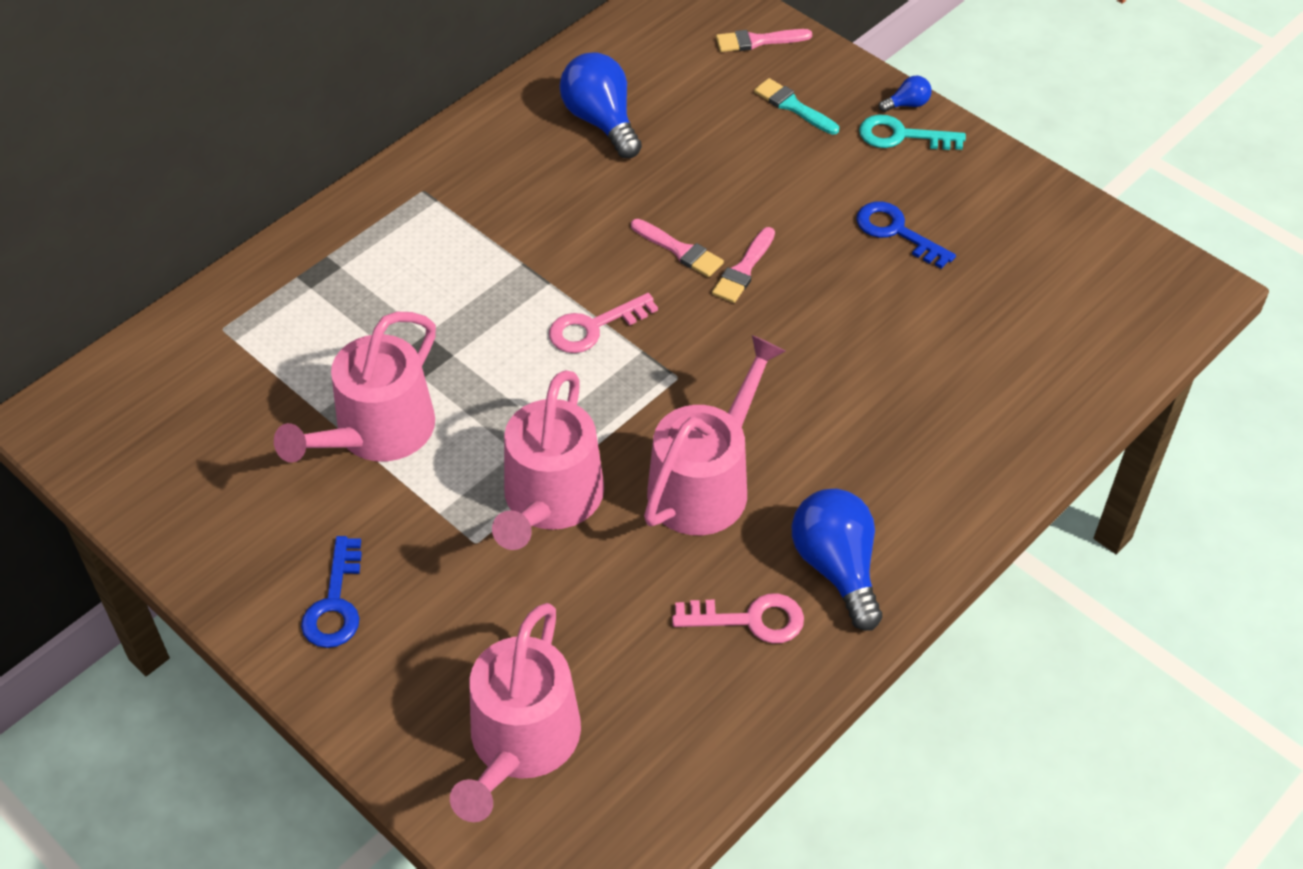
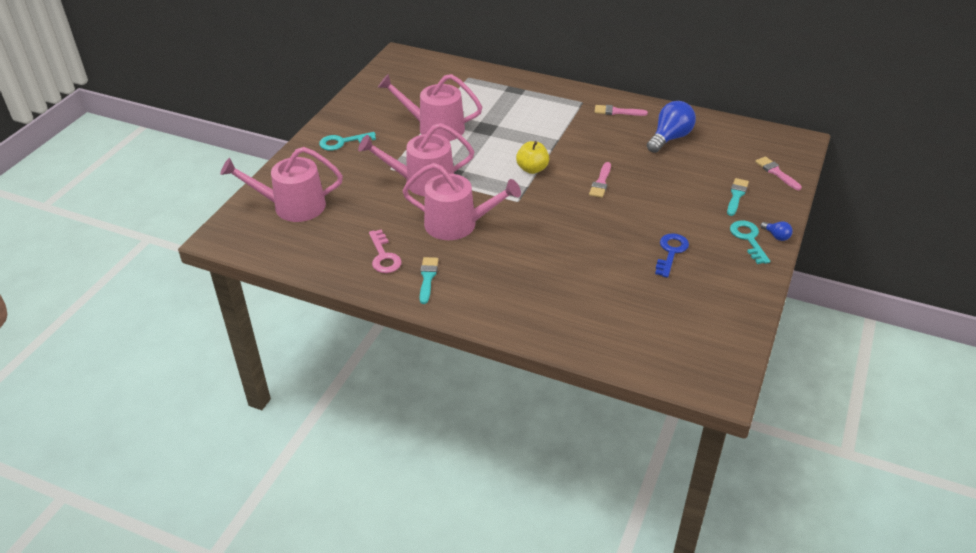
camera: 70 degrees right, 10 degrees down
(335, 604) = (342, 142): blue key -> turquoise key
(593, 327) = (532, 169): pink key -> yellow apple
(743, 269) = (603, 205): pink brush -> pink brush (617, 112)
(837, 567) = (427, 278): blue light bulb -> turquoise brush

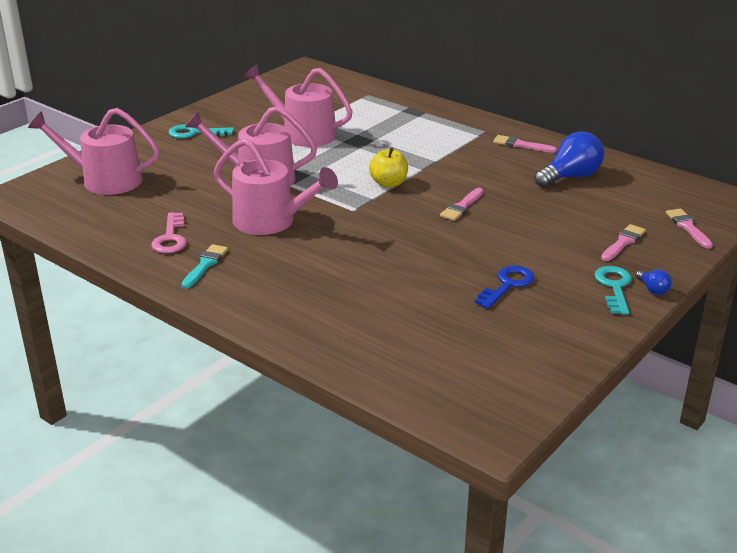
camera: 15 degrees right, 10 degrees down
(736, 195) = (623, 242): turquoise brush -> pink brush

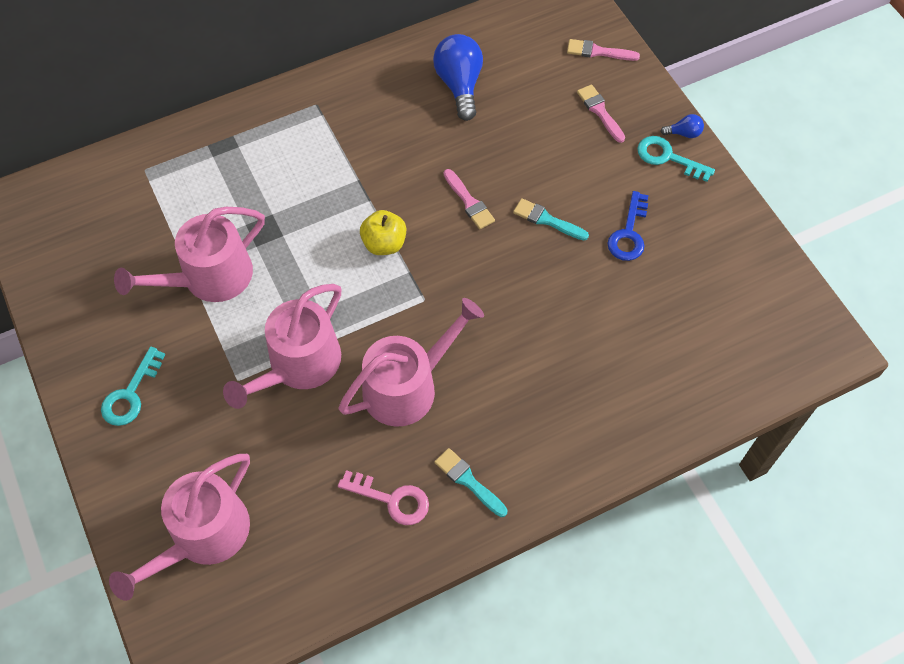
camera: 65 degrees left, 30 degrees up
(480, 243) = (546, 220): none -> turquoise brush
(507, 285) = (629, 233): blue key -> blue key turned 135 degrees counterclockwise
(521, 145) = (367, 90): pink brush -> none

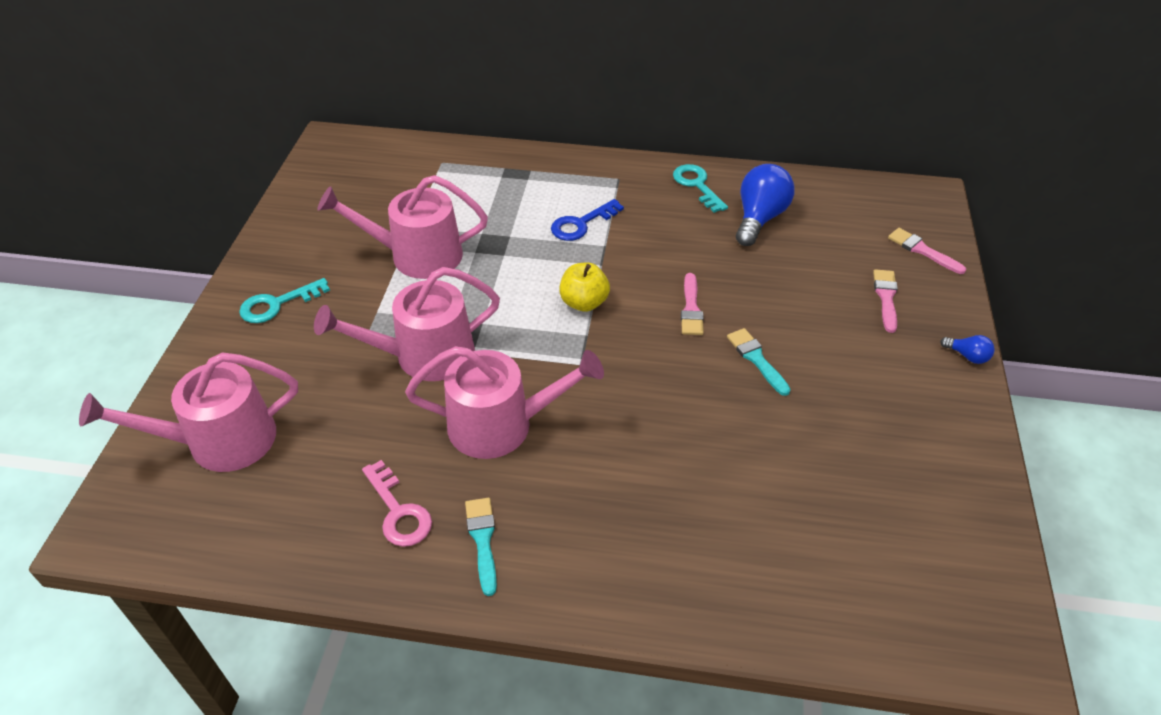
camera: 35 degrees right, 15 degrees down
(629, 233) = (835, 413): blue key -> blue key (581, 224)
(667, 157) = (932, 368): turquoise key -> turquoise key (697, 185)

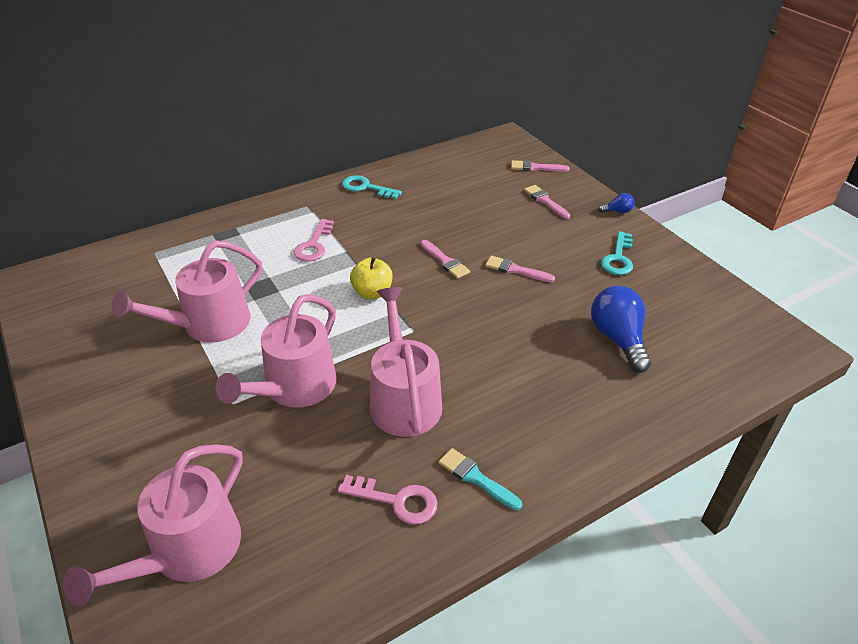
camera: 40 degrees left, 5 degrees down
(277, 304) = (120, 421): turquoise key -> turquoise key (618, 258)
(501, 425) = (404, 399): pink watering can -> pink watering can turned 60 degrees counterclockwise
(581, 224) = (314, 245): blue key -> pink key
(756, 359) = (515, 270): turquoise brush -> pink brush
(759, 218) = (427, 190): blue light bulb -> blue light bulb (618, 339)

